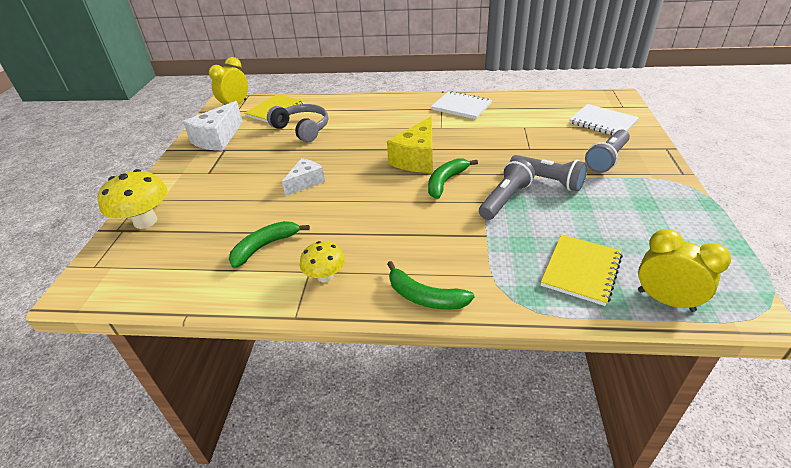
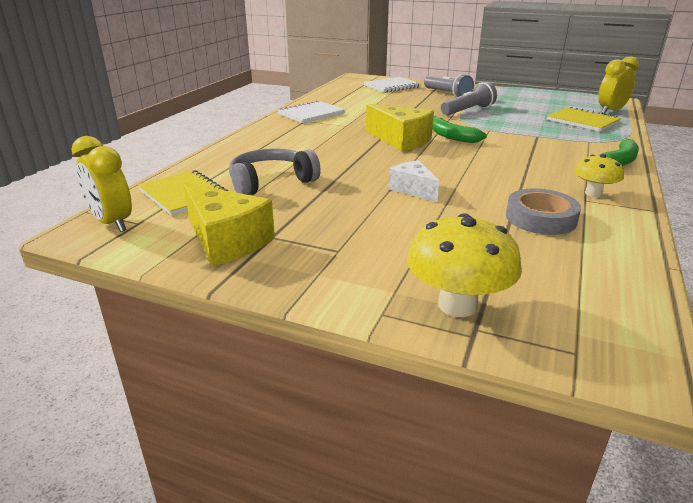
camera: 75 degrees left, 10 degrees down
(218, 138) = (226, 241): white cheese -> yellow cheese
(265, 246) = (540, 218): green banana -> grey tape
(505, 199) = (489, 124): grey flashlight -> none

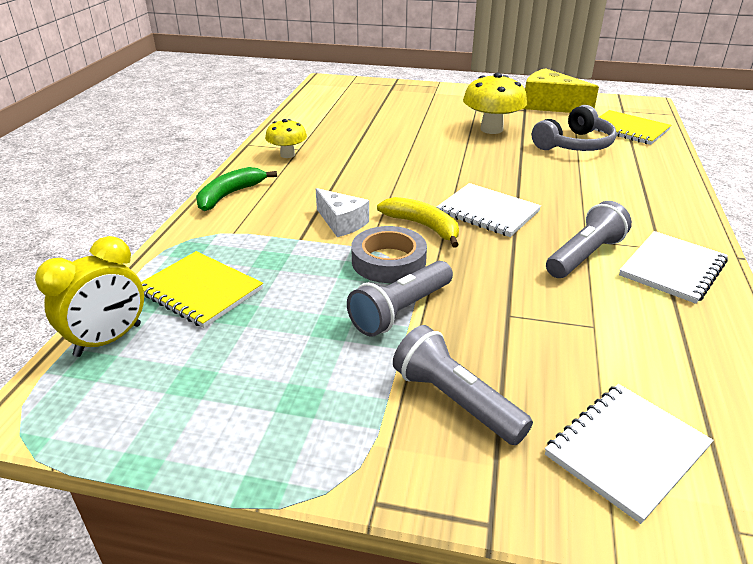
camera: 170 degrees right, 5 degrees up
(112, 223) = (639, 109): yellow clock -> none
(355, 120) = (585, 256): none -> grey flashlight
(400, 140) = (488, 212): yellow cheese -> white notebook
(413, 189) = (446, 147): white cheese -> white cheese (341, 223)
(451, 136) = (423, 226): green banana -> yellow banana
(457, 305) = (402, 90): yellow mushroom -> yellow mushroom (491, 129)
(540, 218) = (343, 132): grey tape -> grey tape (388, 261)

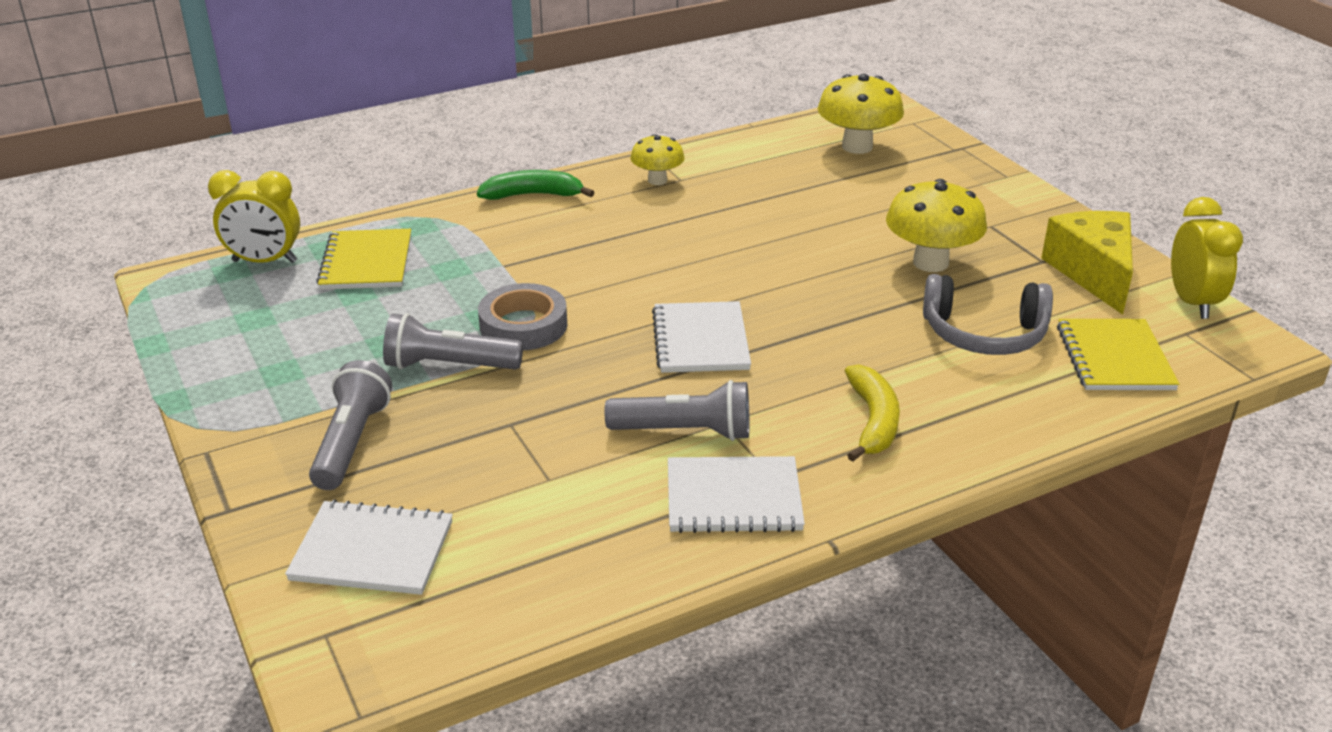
camera: 50 degrees right, 0 degrees up
(341, 223) = (561, 271): white cheese -> none
(350, 100) = (857, 147): none -> yellow mushroom
(423, 226) = (615, 316): yellow banana -> yellow banana (873, 421)
(599, 100) = (1192, 302): none -> yellow clock

